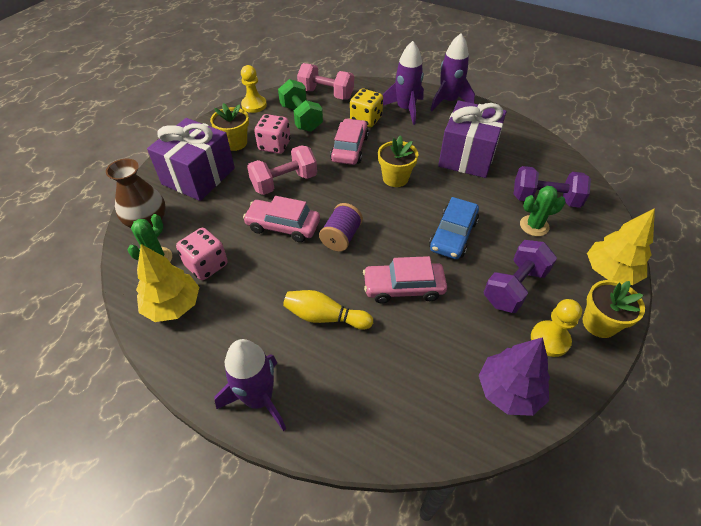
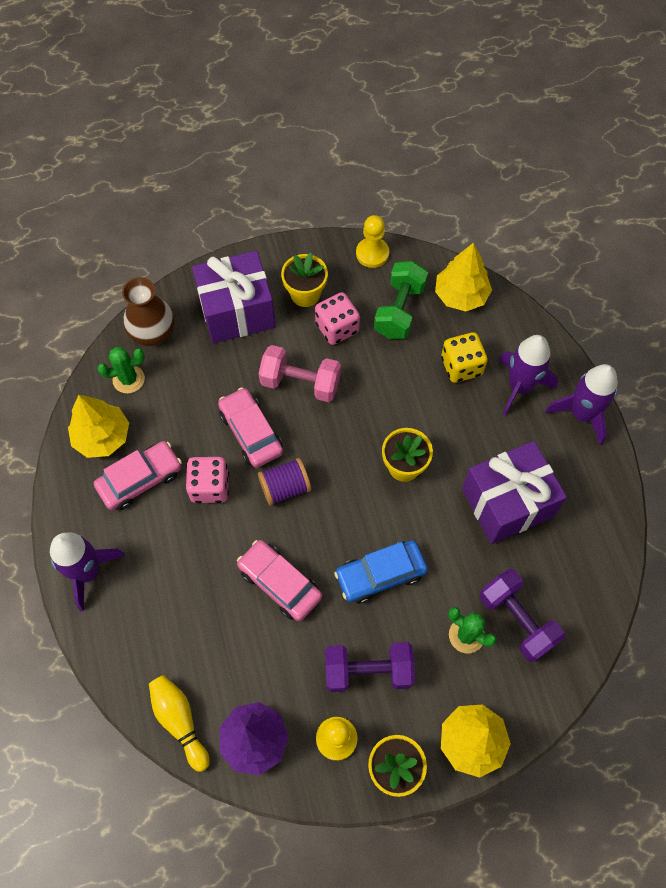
camera: 45 degrees right, 15 degrees up
(206, 265) = (157, 419): pink dice -> pink dice (210, 487)
(325, 317) = (194, 551): yellow bowling pin -> yellow bowling pin (180, 721)
(326, 94) = (461, 295): pink dumbbell -> yellow tree
(349, 148) = (402, 392): pink car -> pink car (140, 479)

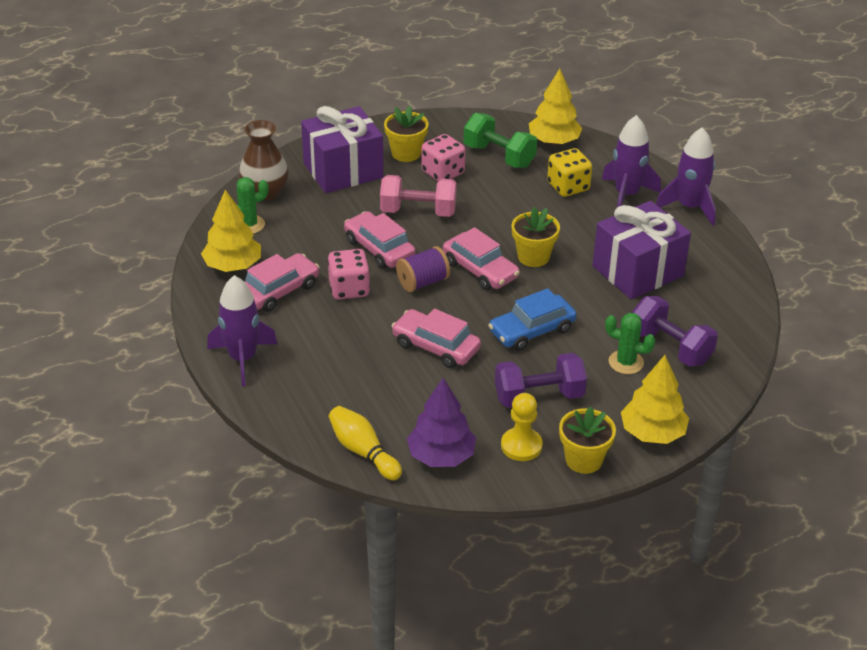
camera: 10 degrees left, 25 degrees down
(346, 478) = (480, 270): none -> pink car
(372, 253) = (462, 122): yellow pawn -> none
(399, 310) = (499, 156): green dumbbell -> green dumbbell turned 60 degrees counterclockwise

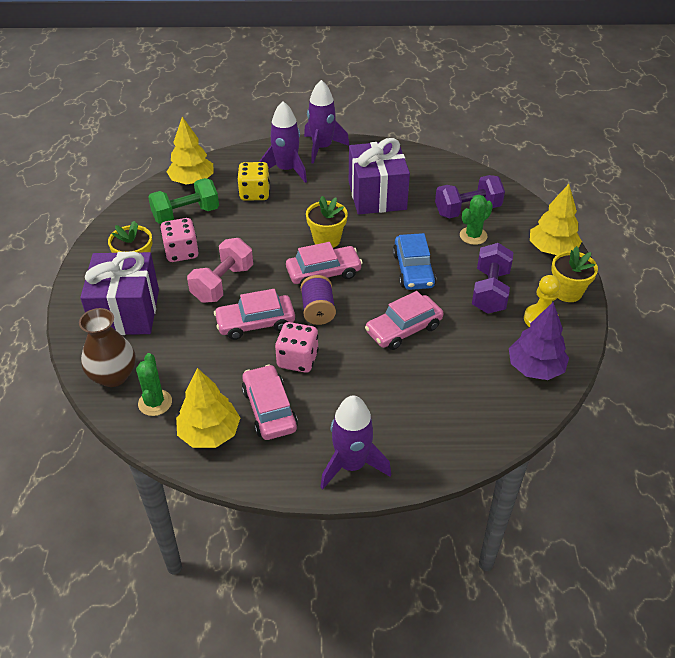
camera: 65 degrees left, 5 degrees up
(363, 451) = (512, 415): yellow bowling pin -> none

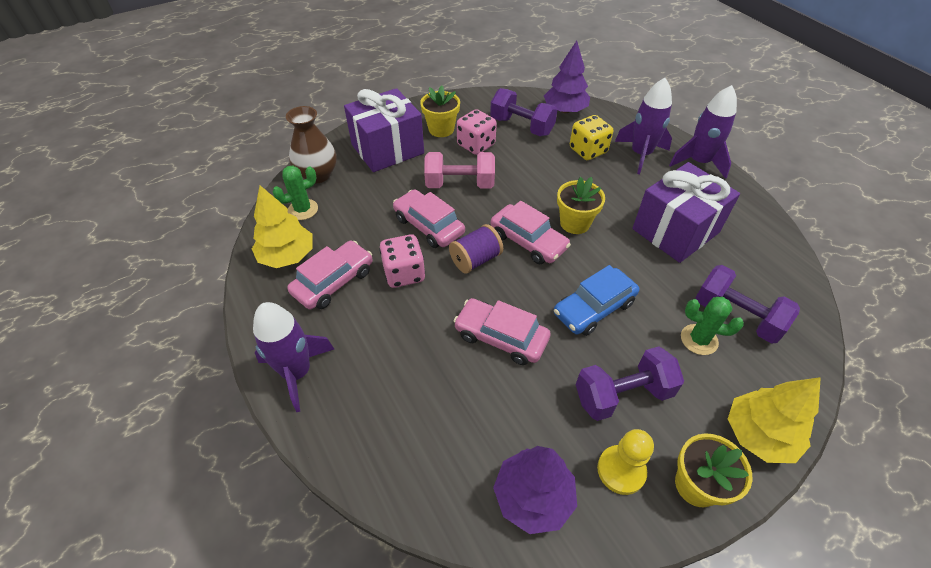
camera: 60 degrees right, 5 degrees up
(186, 215) = (521, 126): green dumbbell -> purple dumbbell
(192, 181) = (565, 110): yellow tree -> purple tree

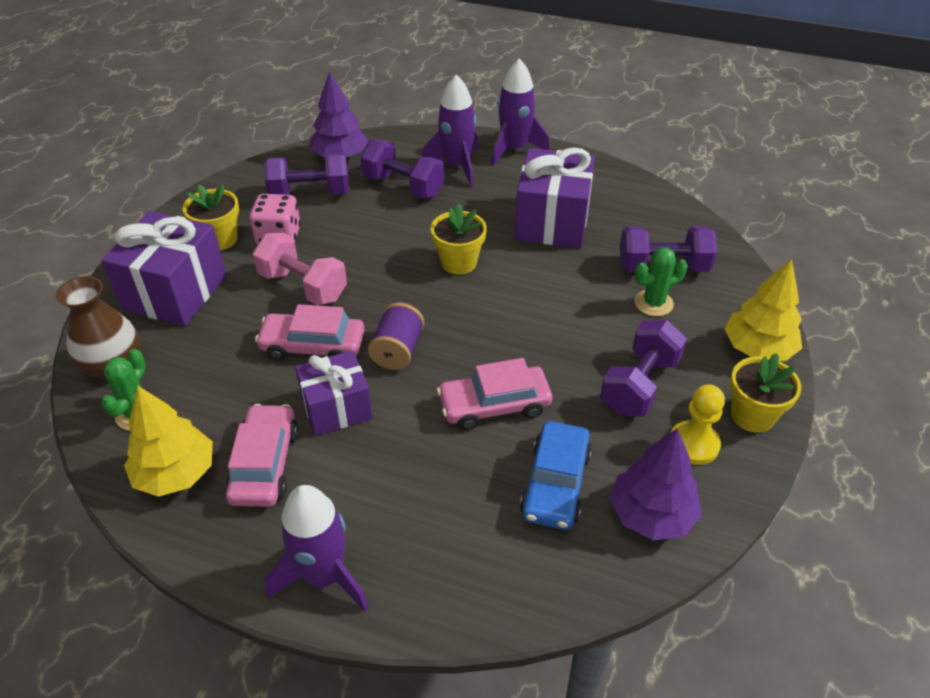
camera: 40 degrees left, 5 degrees down
(404, 273) = (336, 408): pink dice -> purple gift
(460, 184) = (303, 286): pink dumbbell -> pink dumbbell turned 75 degrees clockwise
(528, 241) = (431, 304): pink car -> none
(588, 150) = (403, 186): yellow dice -> purple dumbbell
(594, 308) = (549, 328): blue car -> blue car (555, 484)

